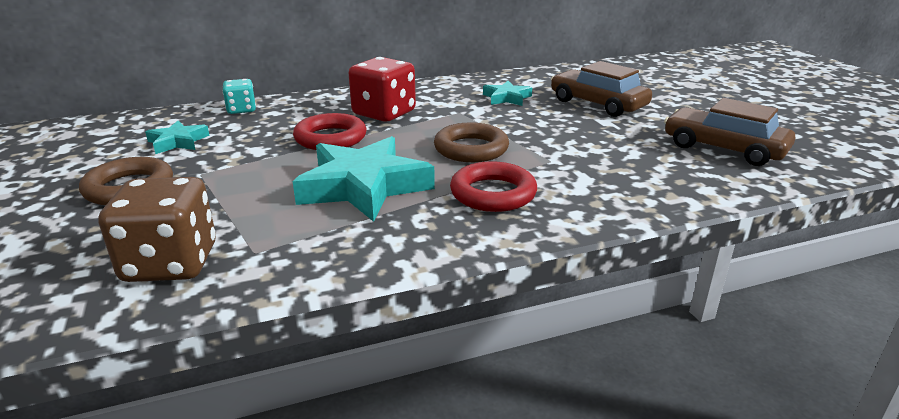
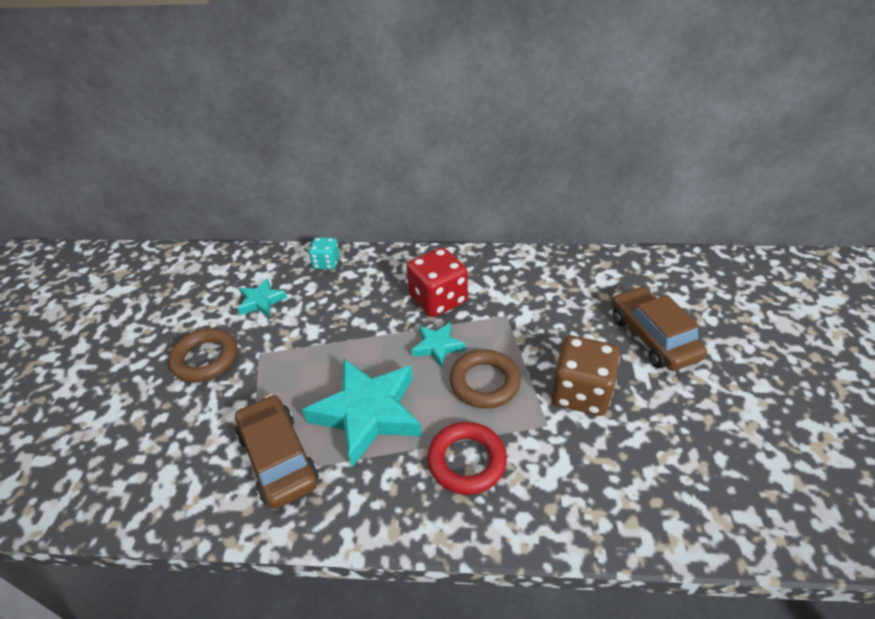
camera: 25 degrees right, 15 degrees up
(171, 263) = (194, 469): brown dice -> brown dice (581, 393)
(330, 138) = (375, 329): red ring -> none
(506, 98) = (564, 301): turquoise star -> turquoise star (437, 346)
(723, 148) = (741, 461): brown car -> brown car (278, 458)

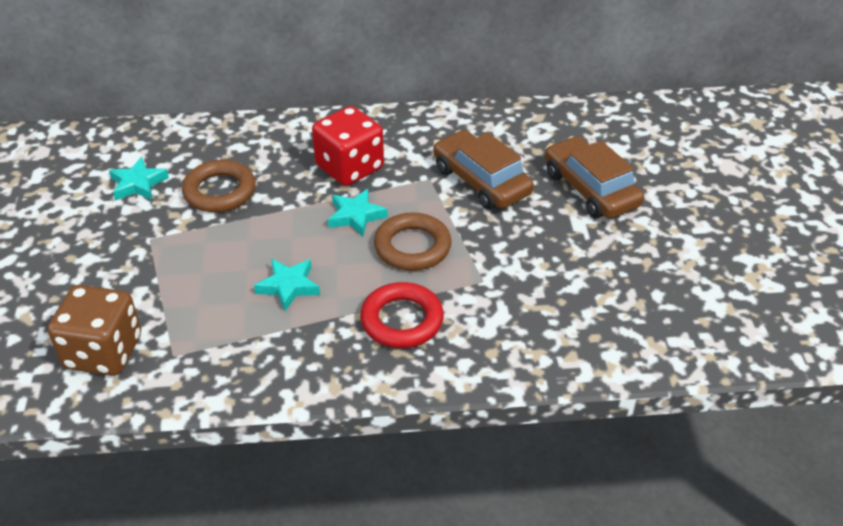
camera: 10 degrees left, 0 degrees up
(205, 359) = (87, 249): brown ring -> brown ring (220, 191)
(278, 458) = (198, 336): brown car -> brown car (481, 181)
(326, 263) = (208, 136): turquoise dice -> none
(368, 413) = (289, 286): turquoise star -> turquoise star, size x0.50
(581, 393) = (516, 248): brown dice -> brown dice (103, 352)

